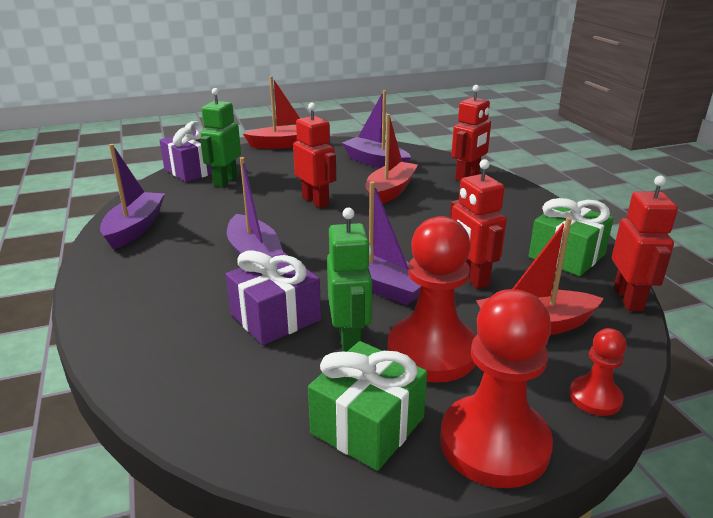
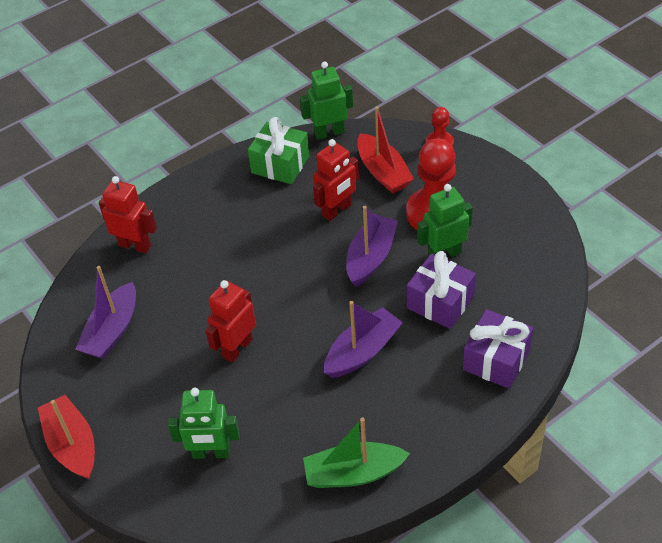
camera: 105 degrees left, 20 degrees up
(135, 228) = (353, 473): purple boat -> green boat
(193, 170) = (189, 504): purple gift -> purple gift (496, 360)
(367, 425) = (512, 225): green gift -> none
(390, 191) = (192, 297): red boat -> none
(494, 443) = (496, 176): red pawn -> none
(628, 299) = (329, 133): red robot -> green robot

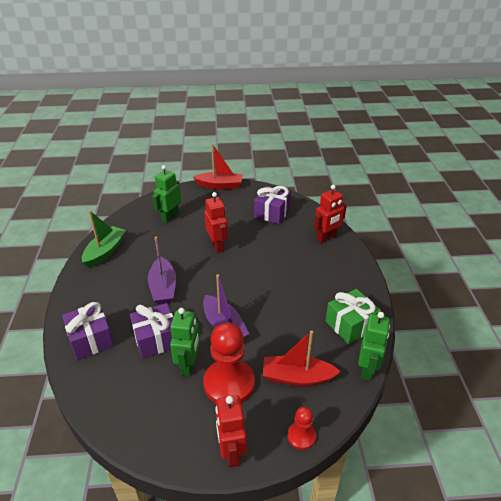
camera: 120 degrees right, 10 degrees down
(112, 331) = (272, 213): purple boat -> purple gift
(337, 210) = (280, 331): red robot -> red robot (231, 452)

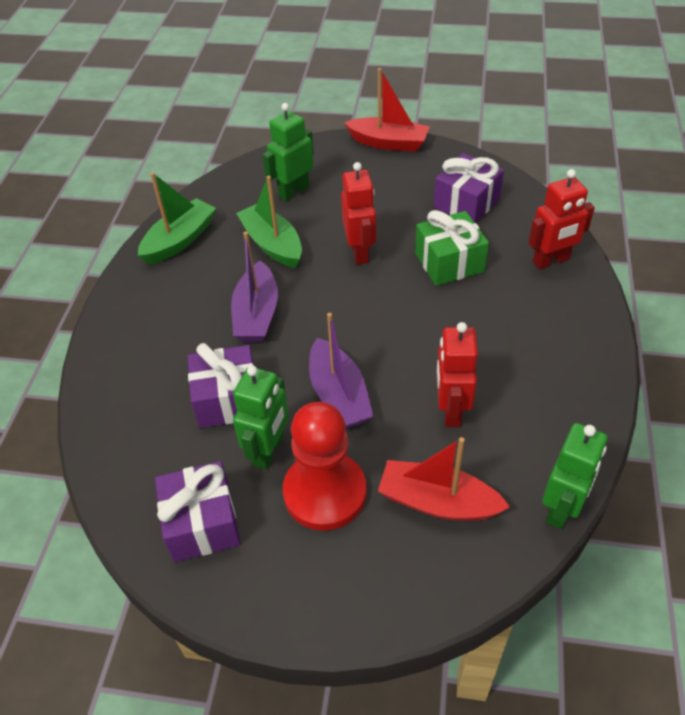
camera: 15 degrees right, 10 degrees up
(91, 339) = (130, 385): purple gift -> purple gift (202, 523)
(164, 247) = (272, 244): none -> green boat
(231, 452) = (303, 605): red robot -> red robot (451, 410)
(301, 436) = (420, 601): red pawn -> none
(350, 325) = (552, 425): green gift -> green gift (449, 262)

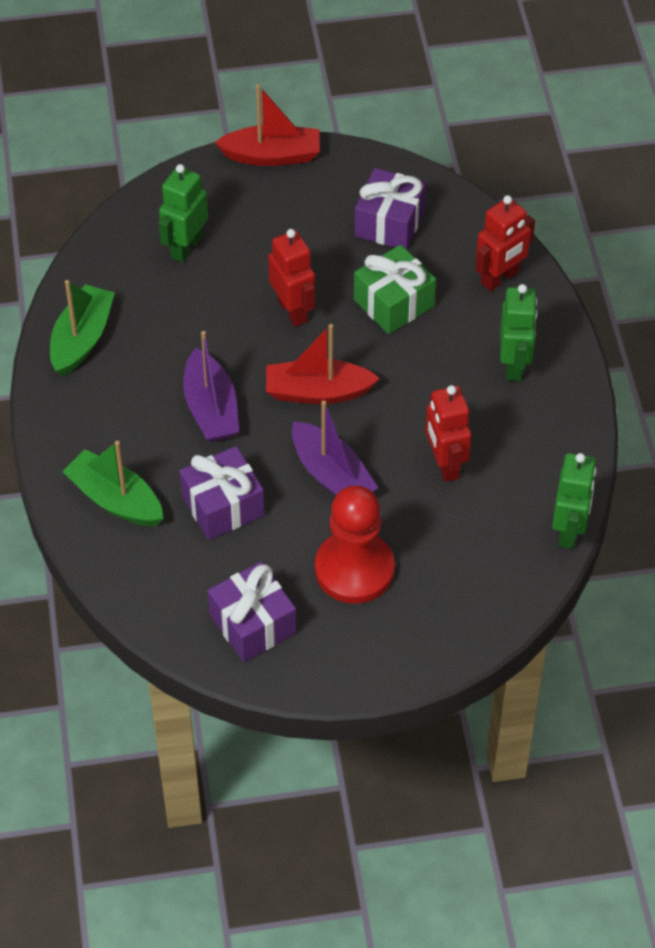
camera: 20 degrees left, 5 degrees up
(269, 451) = (286, 545): green robot -> green robot (514, 365)
(272, 244) = (191, 321): green boat -> green boat (115, 499)
(437, 502) = (459, 552): red boat -> red boat (317, 392)

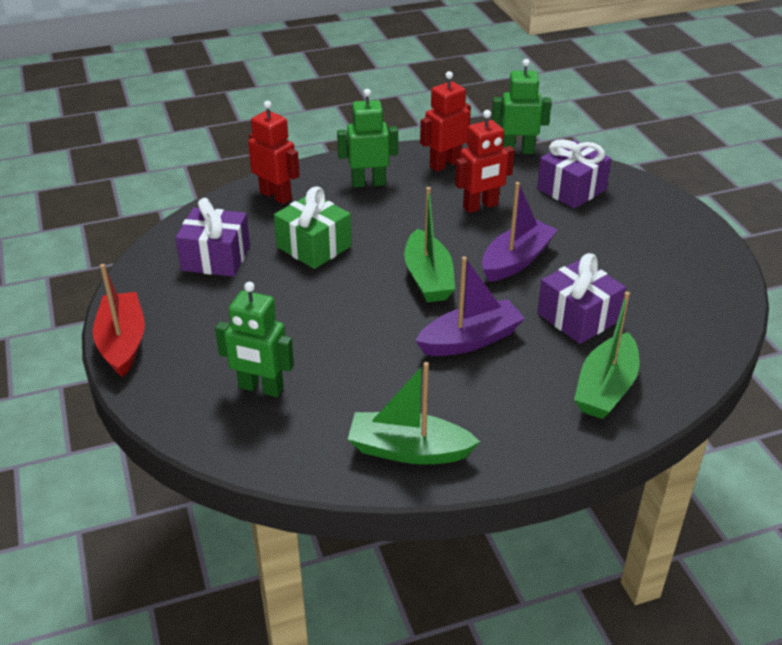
camera: 100 degrees left, 15 degrees down
(253, 624) = (688, 285): purple gift -> purple gift (571, 189)
(293, 311) = (335, 303): red robot -> red robot (445, 164)
(317, 392) = (428, 278): red boat -> green boat
(354, 569) = (604, 239): red pawn -> none

